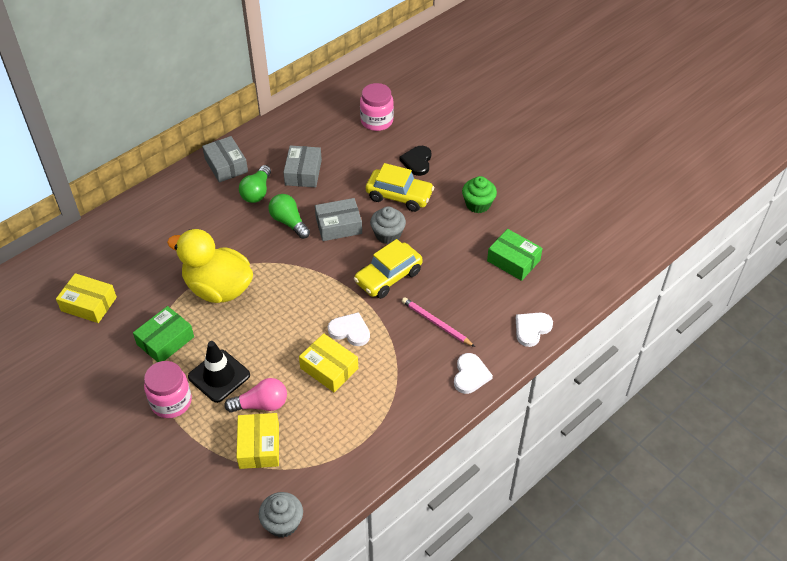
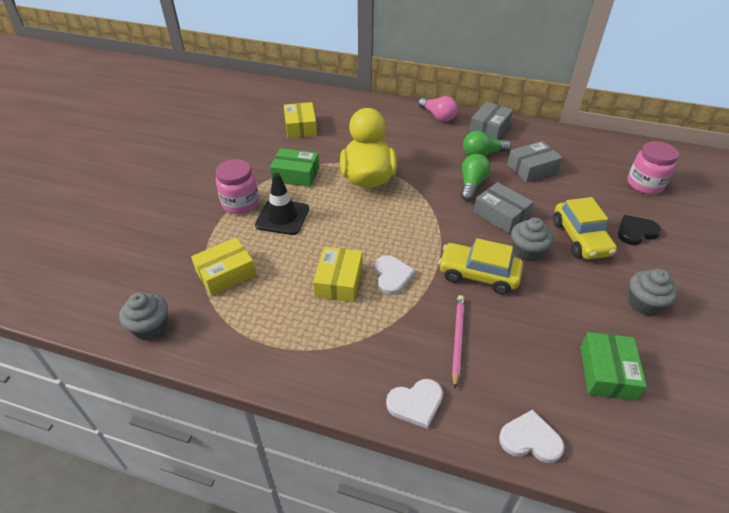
camera: 60 degrees right, 5 degrees down
(261, 404) = (270, 255): pink light bulb -> pink light bulb (438, 116)
(478, 204) = (644, 303): green cupcake -> grey cupcake

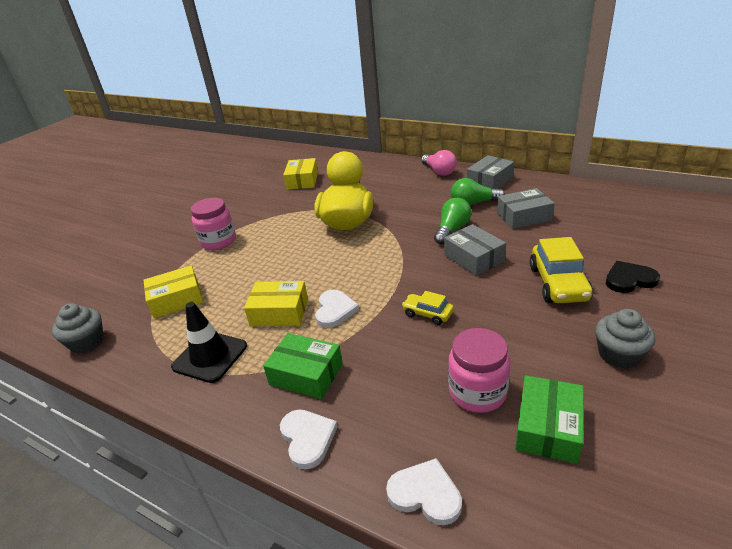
camera: 15 degrees right, 10 degrees down
(282, 217) = (251, 254): black traffic cone -> black traffic cone (210, 356)
(296, 174) = (280, 219): green box -> green box (306, 374)
(339, 281) = (279, 312): yellow box -> yellow box turned 75 degrees clockwise
(416, 403) = (307, 438): white heart -> white heart turned 105 degrees counterclockwise
(457, 339) = (380, 376): pink pencil -> none
(478, 275) = (427, 314): yellow car -> yellow car, size x0.56
(527, 251) = (491, 294): grey cupcake -> none
(645, 184) = (653, 233): pink jar -> pink jar (477, 392)

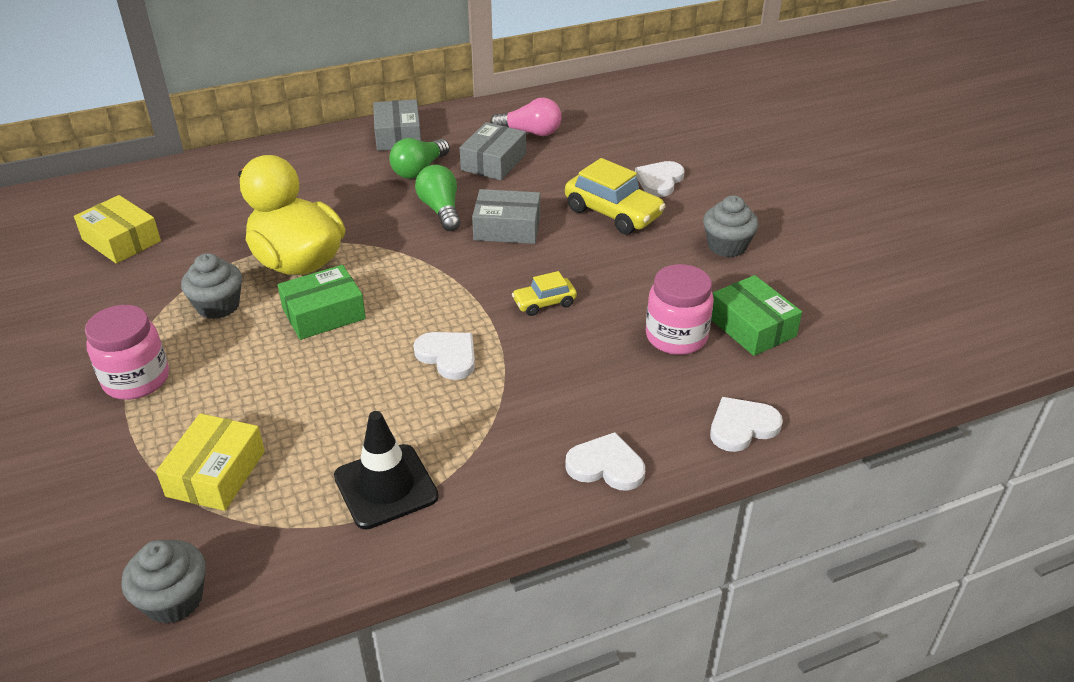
camera: 55 degrees left, 5 degrees up
(279, 312) = (387, 397): yellow box -> none
(289, 226) = (218, 306): none -> grey cupcake
(306, 374) = (518, 425): green box -> green box (324, 314)
(439, 171) = (316, 147): pink light bulb -> pink light bulb (530, 132)
(629, 279) = (659, 181): black heart -> white heart

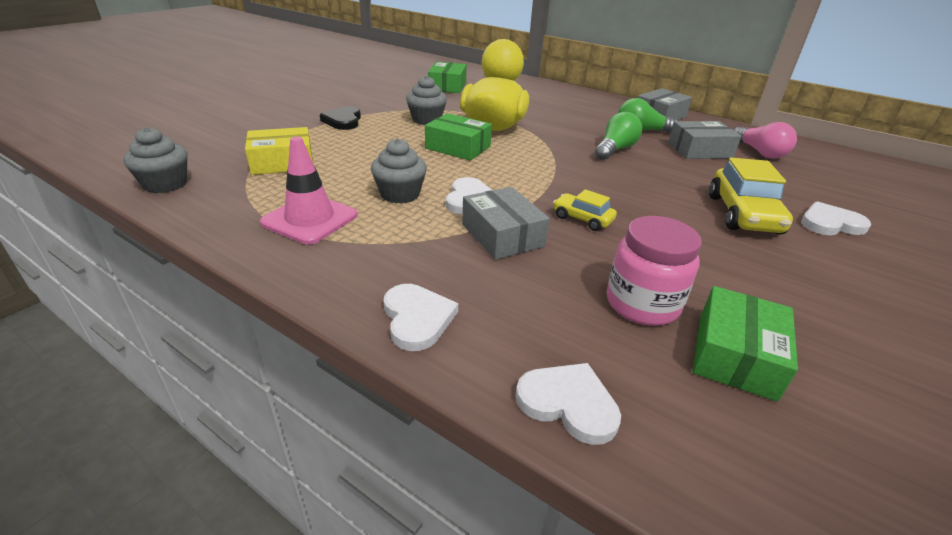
camera: 55 degrees right, 5 degrees down
(121, 240) = (447, 86): yellow box -> green box
(136, 380) = (343, 121): pink jar -> black heart
(386, 486) = (310, 219): black traffic cone -> pink traffic cone
(507, 228) = (640, 177): grey box -> grey box (502, 235)
(727, 246) = (824, 293): grey cupcake -> grey cupcake (400, 194)

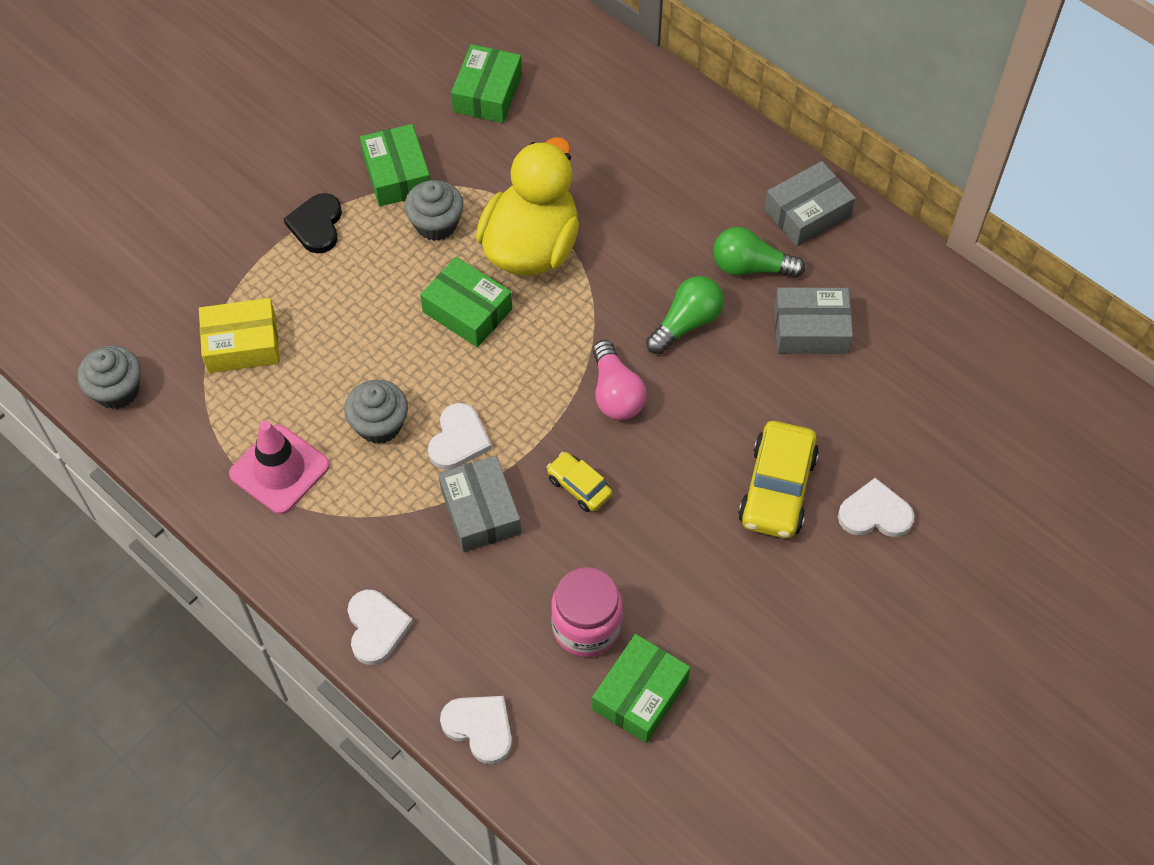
camera: 10 degrees right, 25 degrees up
(397, 106) = (397, 174): none -> green box
(759, 152) = (899, 338): pink light bulb -> pink light bulb (615, 393)

